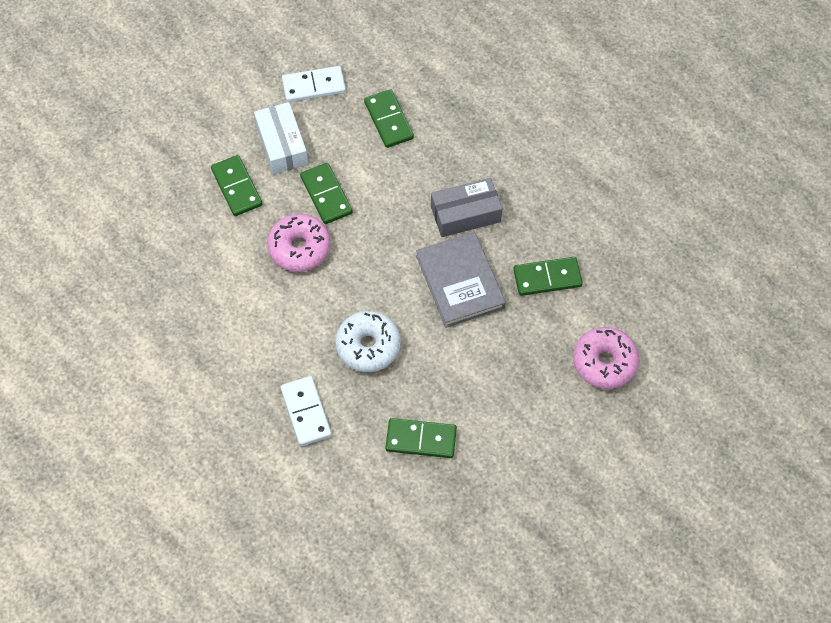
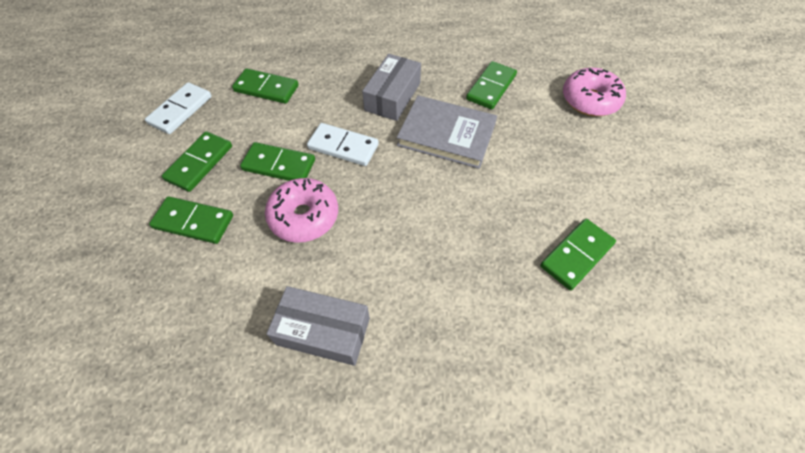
camera: 50 degrees left, 5 degrees down
(231, 327) = (323, 331): none -> grey box
(282, 145) = (199, 163): white box -> green domino
(306, 412) = (475, 331): white domino -> white domino (343, 147)
(368, 346) = (449, 231): white donut -> none

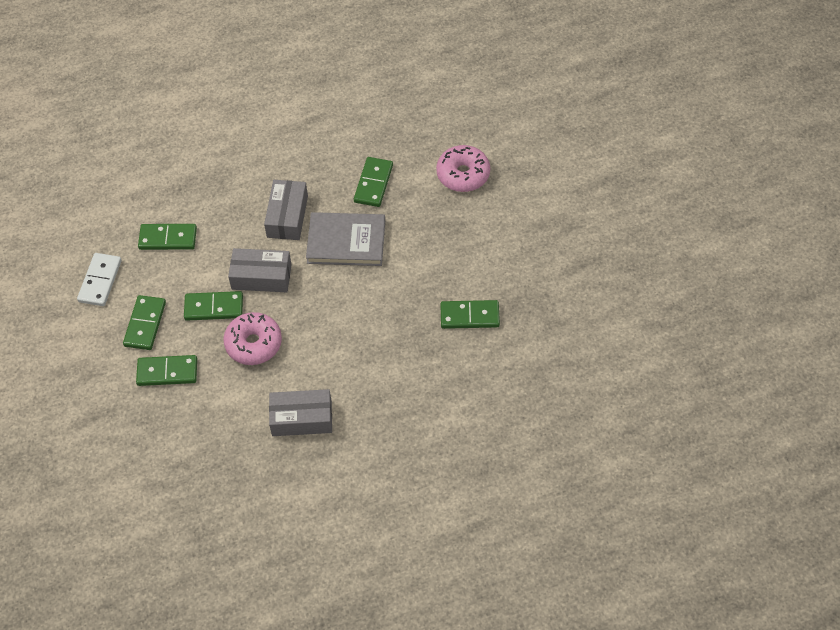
camera: 15 degrees left, 0 degrees up
(343, 147) = (261, 277): white domino -> grey box
(576, 255) = (469, 316): green domino -> green domino turned 60 degrees clockwise

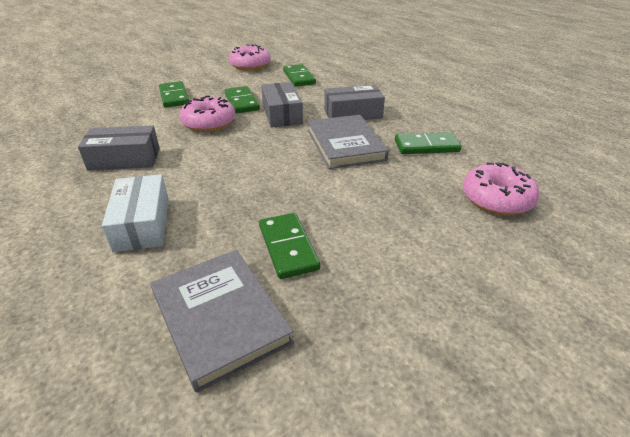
camera: 70 degrees right, 20 degrees down
(100, 281) = (250, 65): white domino -> pink donut
(145, 324) = (217, 83): green domino -> none
(302, 418) = (124, 159): grey box -> grey box turned 75 degrees counterclockwise
(410, 403) = (142, 224): none -> white box
(519, 363) = (220, 317): none -> grey book

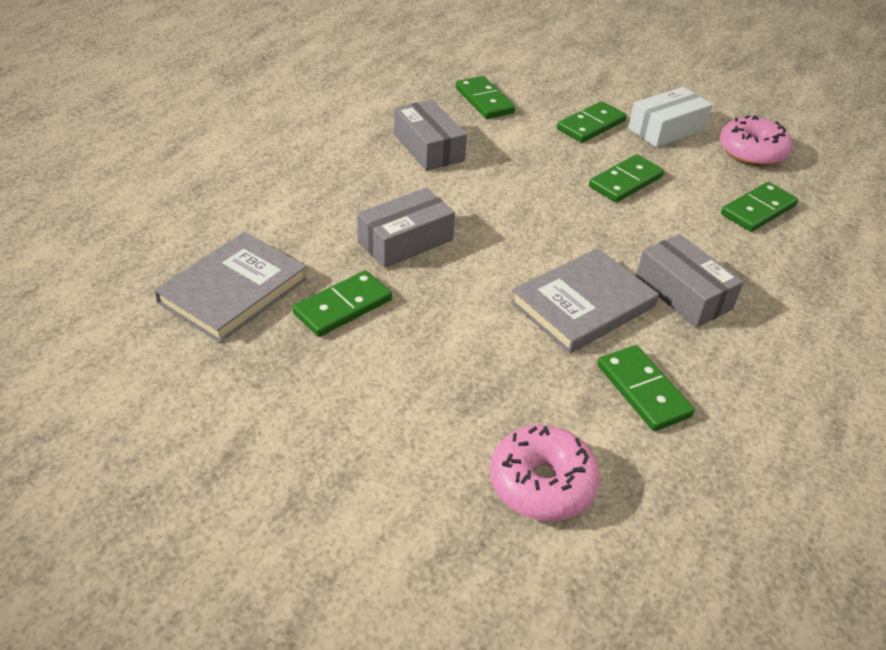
camera: 65 degrees right, 5 degrees up
(96, 123) = (484, 100): none -> green domino
(142, 224) = (331, 202): white box -> white box (666, 129)
(209, 123) = (547, 174): pink donut -> none
(282, 114) = (621, 226): grey box -> grey box (405, 241)

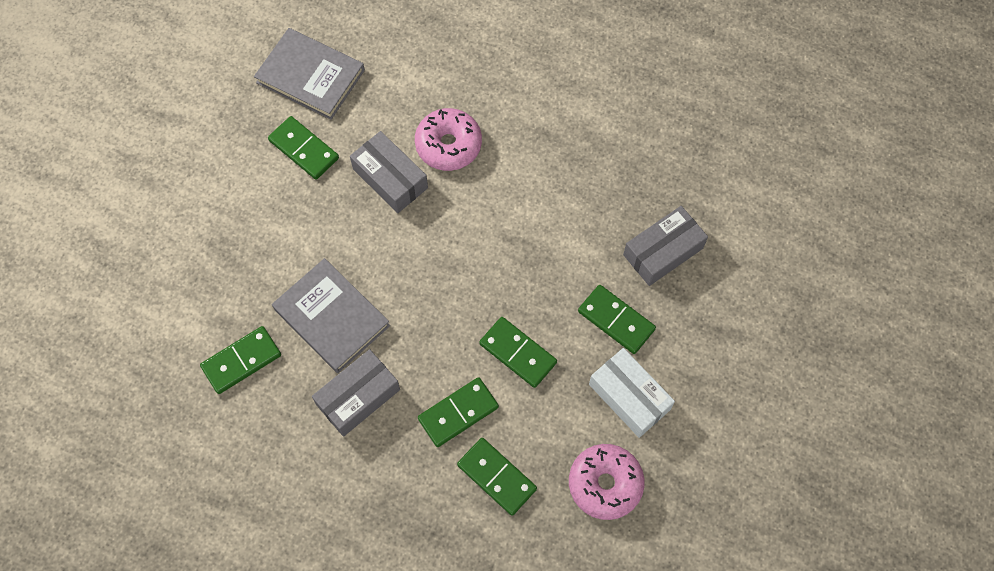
camera: 85 degrees right, 25 degrees up
(428, 147) = (534, 176): grey box -> grey box (663, 251)
(484, 100) = (636, 215): green domino -> green domino (458, 413)
(541, 483) = (151, 295): pink donut -> pink donut (448, 145)

